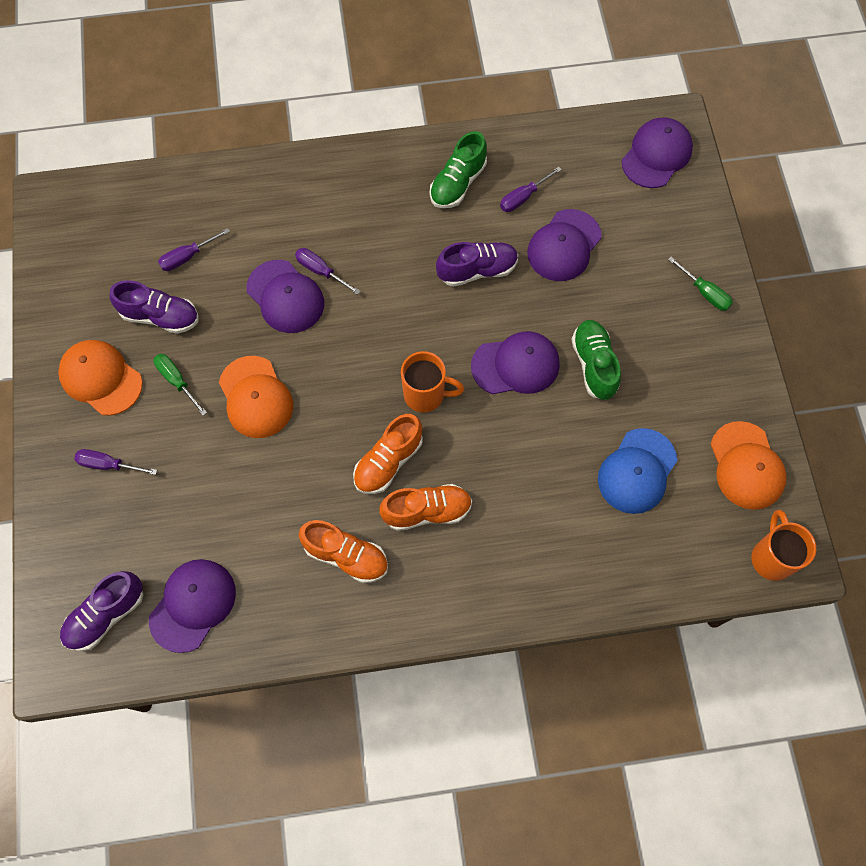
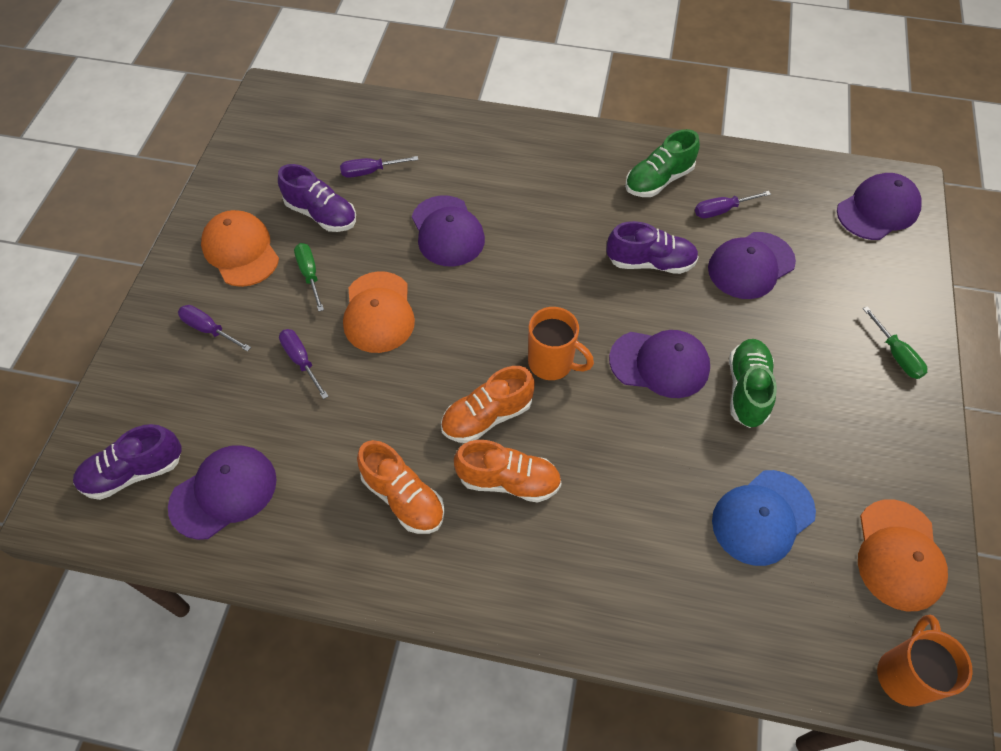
camera: 20 degrees right, 10 degrees down
(321, 271) = (491, 219): purple screwdriver -> purple screwdriver (301, 361)

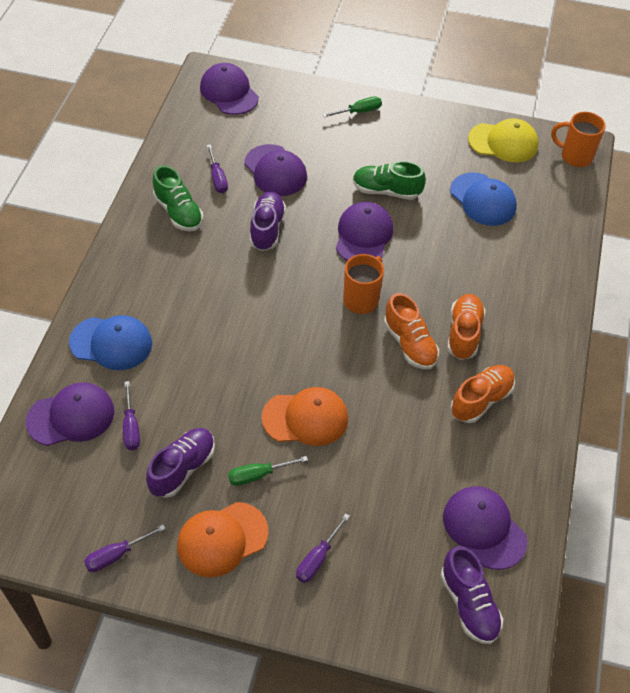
camera: 90 degrees left, 5 degrees down
(301, 361) = (355, 477): purple screwdriver -> purple screwdriver (116, 555)
(447, 231) = (217, 364): purple cap -> purple cap (71, 416)
(470, 146) = (111, 343): none -> blue cap
(899, 555) = (503, 142): orange cap -> yellow cap

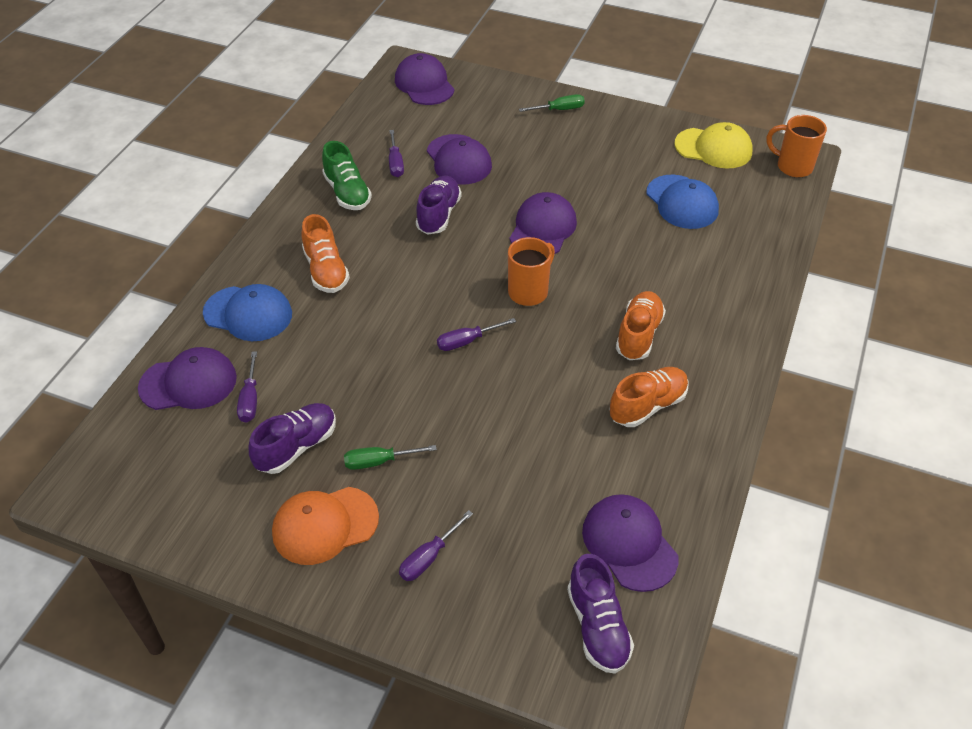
camera: 10 degrees right, 5 degrees down
(116, 555) = (204, 530): purple screwdriver -> purple screwdriver (467, 341)
(305, 418) = (444, 407): orange cap -> none
(386, 191) = (575, 187): green shoe -> none
(410, 344) = (575, 341): orange shoe -> orange shoe (326, 271)

